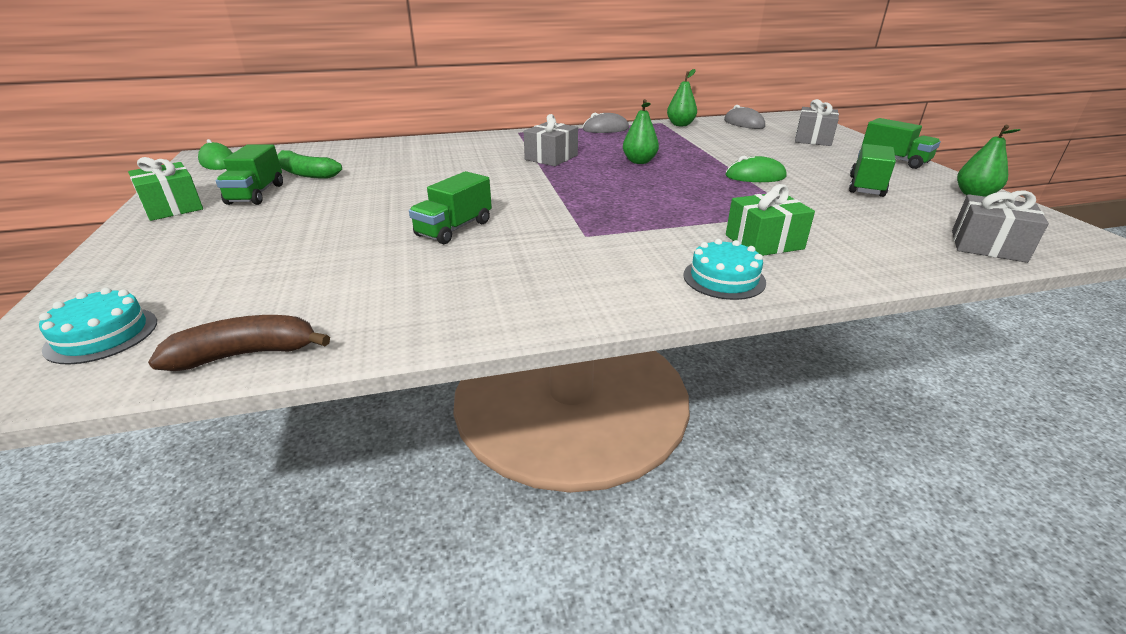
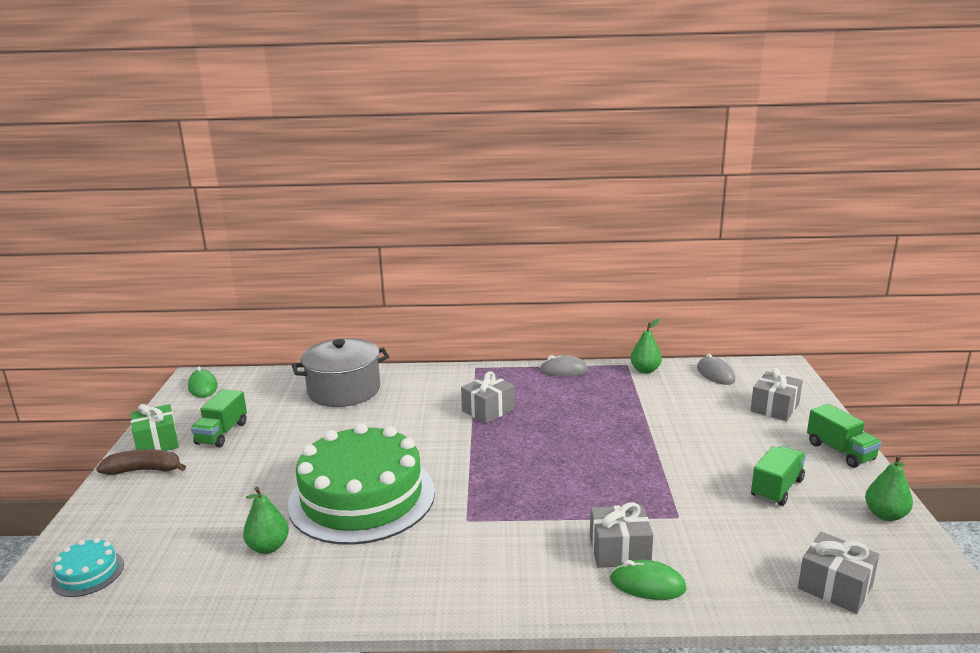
camera: 15 degrees right, 10 degrees down
(246, 354) = (173, 607): brown banana -> brown banana (144, 470)
(306, 174) = (268, 410): green banana -> none
(388, 154) = (344, 390): none -> grey pot
(454, 229) = (362, 497): green truck -> green cake
(639, 161) = (569, 425): green pear -> green pear (268, 547)
(724, 278) = (555, 588): turquoise cake -> none
(755, 176) = (671, 460): green mouse -> green mouse (647, 584)
(764, 242) = (619, 550): green gift -> grey gift

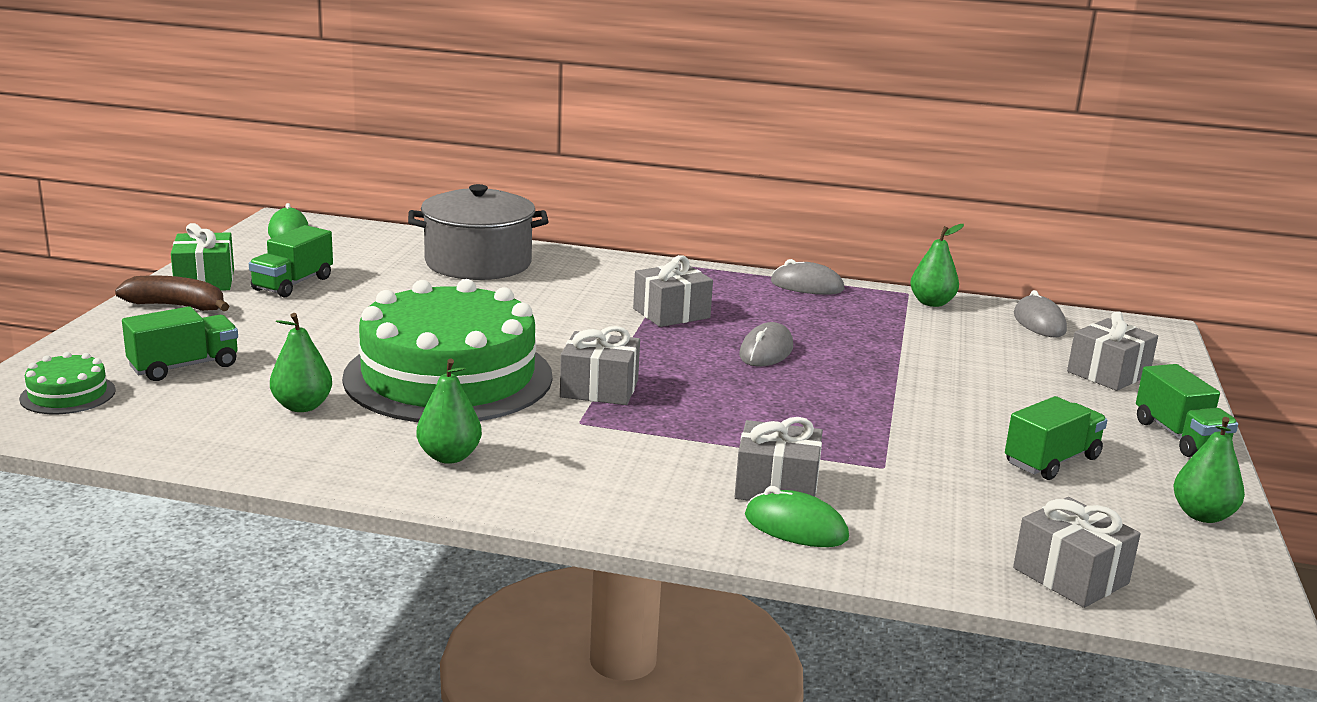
camera: 10 degrees right, 0 degrees up
(88, 573) = (68, 394): turquoise cake -> green cake
(168, 527) = (184, 366): none -> green truck
(390, 572) = (449, 456): none -> green pear
(468, 486) = (599, 389): none -> grey gift
(562, 431) = (766, 351): none -> grey mouse

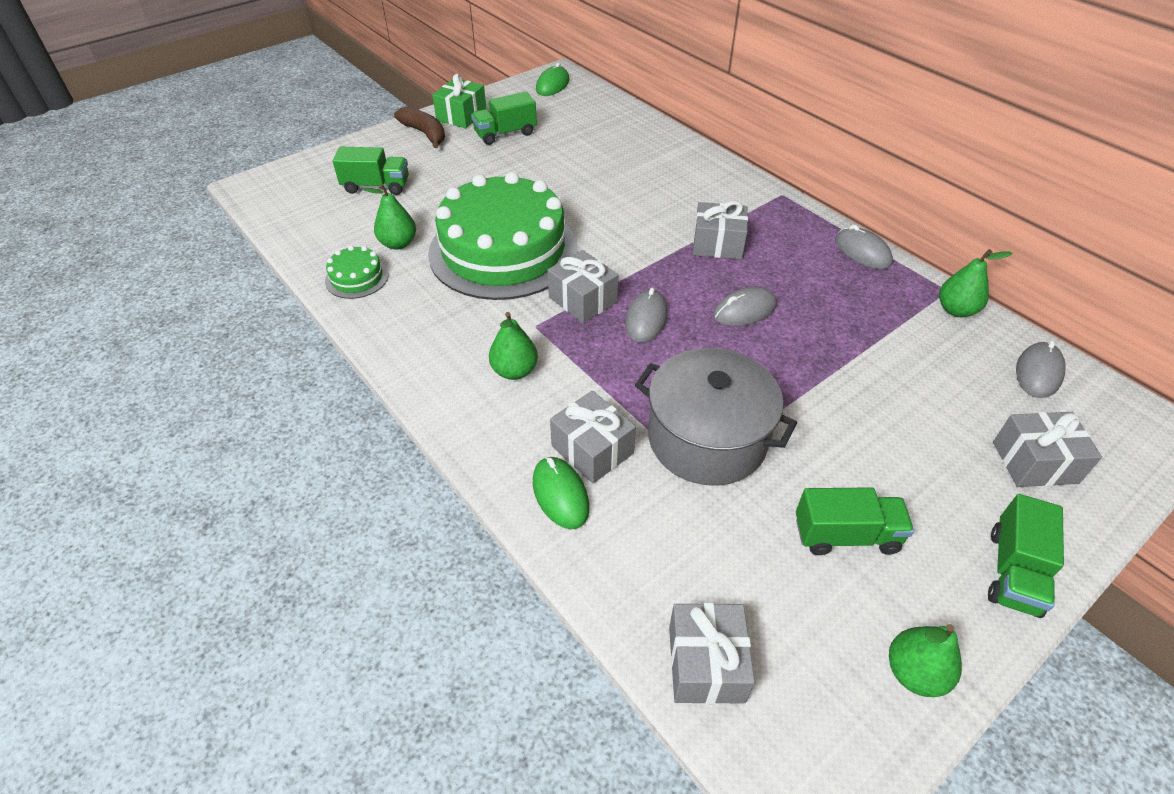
camera: 40 degrees right, 25 degrees up
(68, 394) = (302, 188): green cake -> green cake (357, 278)
(449, 456) = (427, 322): green pear -> green pear (514, 371)
(478, 263) = (638, 149): grey pot -> grey pot (707, 439)
(685, 384) = (646, 319): none -> grey mouse

